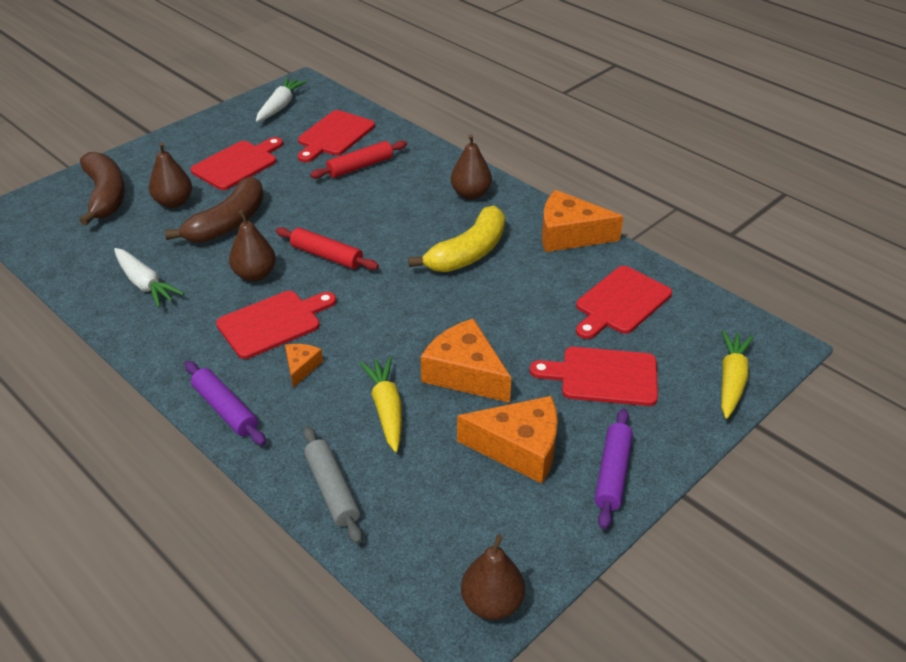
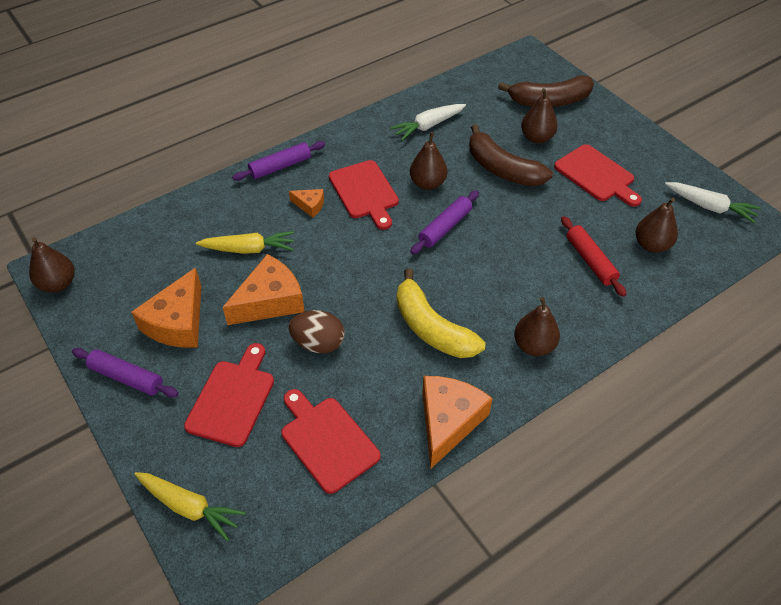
camera: 100 degrees right, 10 degrees up
(327, 256) = (445, 227): red rolling pin -> purple rolling pin
(332, 490) = (186, 215): grey rolling pin -> none
(334, 135) = (651, 245): red cutting board -> brown pear
(512, 326) = (318, 343): none -> brown egg

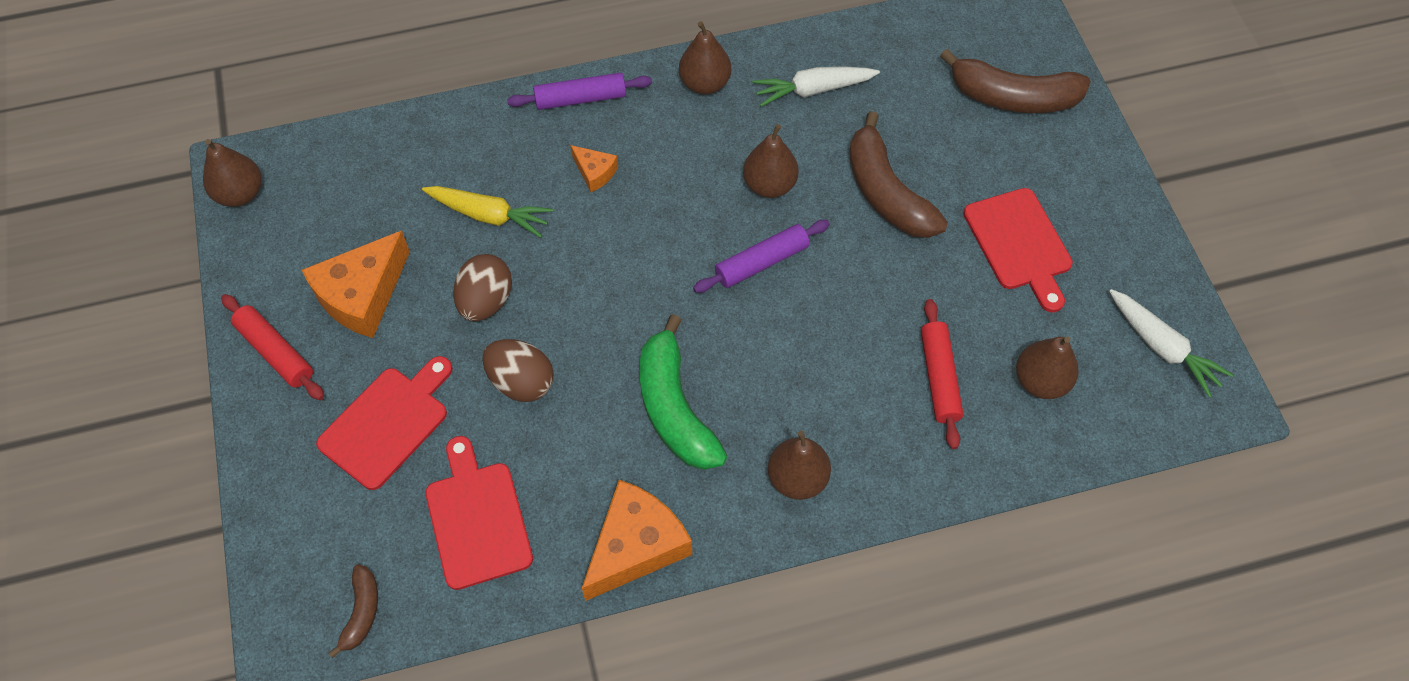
camera: 20 degrees right, 10 degrees up
(127, 377) = (275, 352): purple rolling pin -> red rolling pin
(189, 507) = (286, 547): yellow carrot -> none
(268, 533) = (361, 612): none -> brown banana
(270, 301) = (486, 301): orange cheese -> brown egg
(365, 192) = (677, 173): red cutting board -> none
(432, 328) = (675, 408): yellow banana -> green banana
(536, 138) = (962, 155): brown pear -> brown pear (705, 83)

